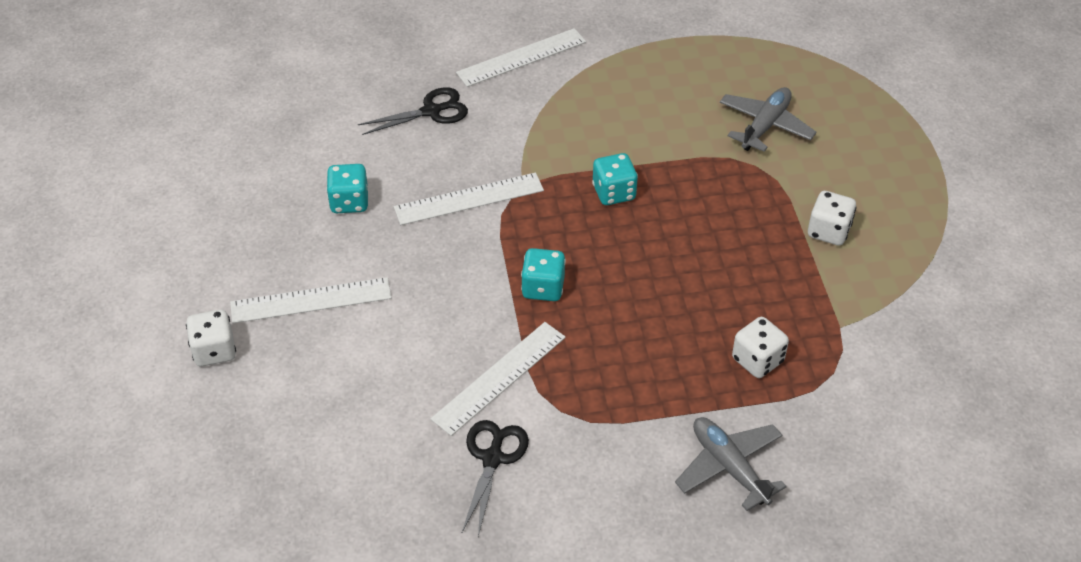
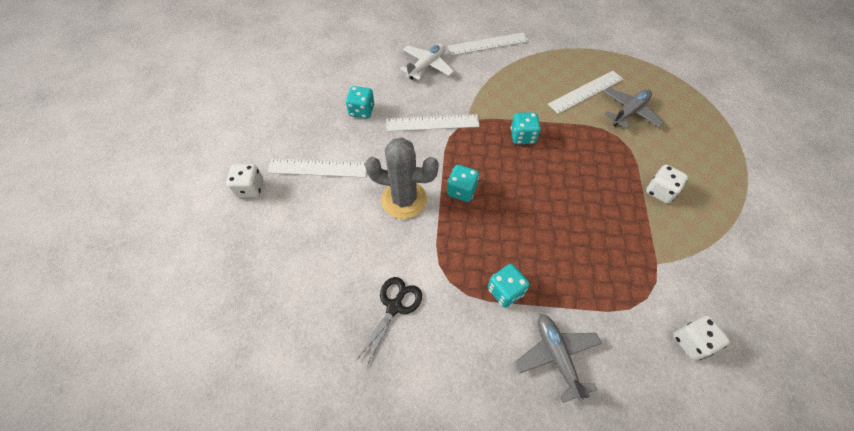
camera: 15 degrees right, 10 degrees up
(432, 111) = (427, 66): black scissors -> white plane
(460, 318) = (404, 200): none -> grey cactus
(499, 378) = (416, 247): white ruler -> white ruler (586, 92)
(642, 405) = (505, 291): none -> turquoise dice
(757, 360) = (593, 276): white dice -> white dice (691, 342)

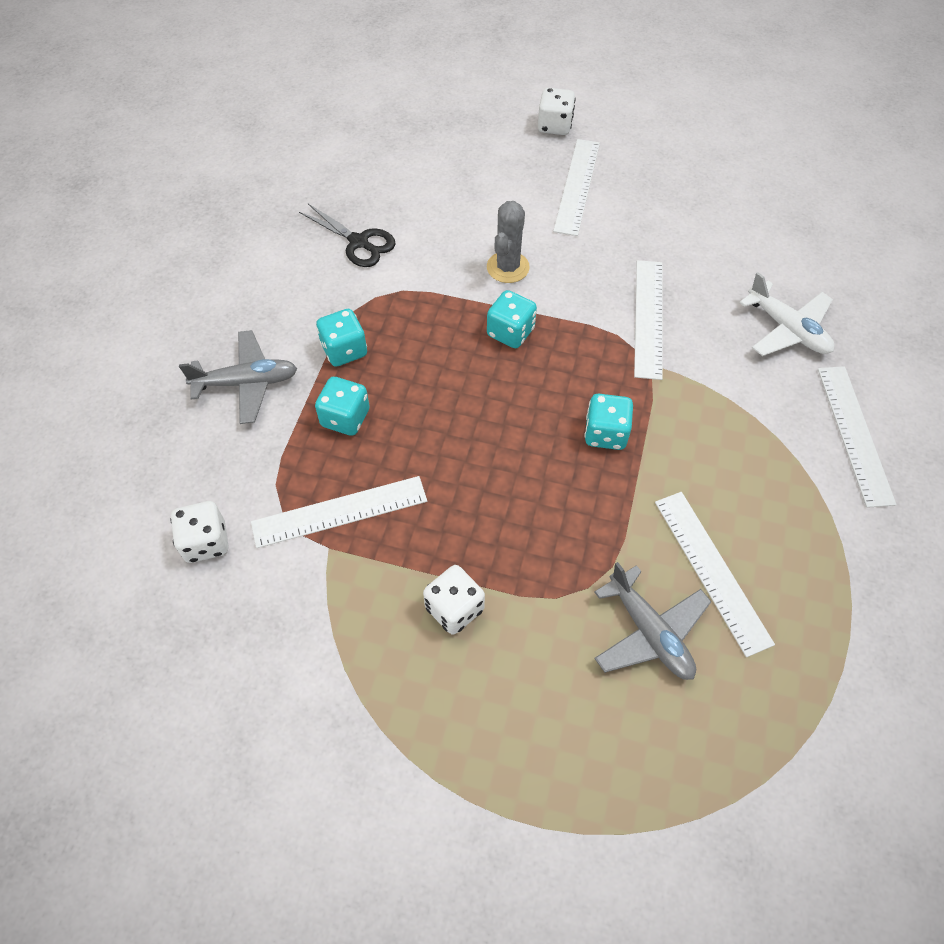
camera: 100 degrees right, 0 degrees up
(361, 111) = (681, 237): turquoise dice -> turquoise dice (345, 418)
(404, 200) = (508, 267): grey cactus -> grey cactus, size x0.67
(631, 263) = (339, 512): none -> white ruler

